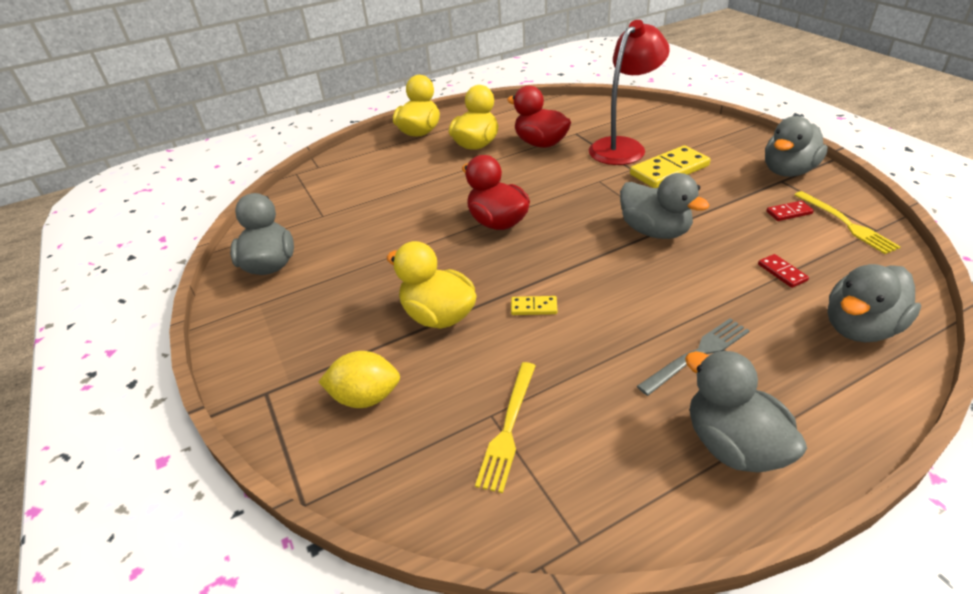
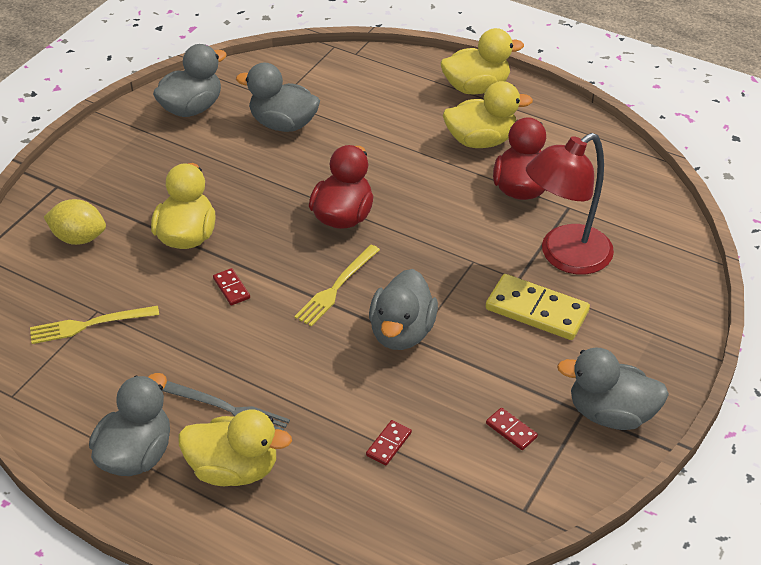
camera: 55 degrees right, 5 degrees up
(366, 397) = (79, 238): yellow lemon -> yellow lemon turned 45 degrees counterclockwise
(534, 307) = (231, 288): yellow domino -> red domino
(623, 147) = (564, 256): red lamp -> red lamp turned 135 degrees clockwise
(781, 374) = (234, 469): none -> yellow duck
(846, 223) = (520, 482): yellow fork -> yellow fork (336, 287)
(860, 328) = (331, 515): grey duck -> grey duck (283, 124)

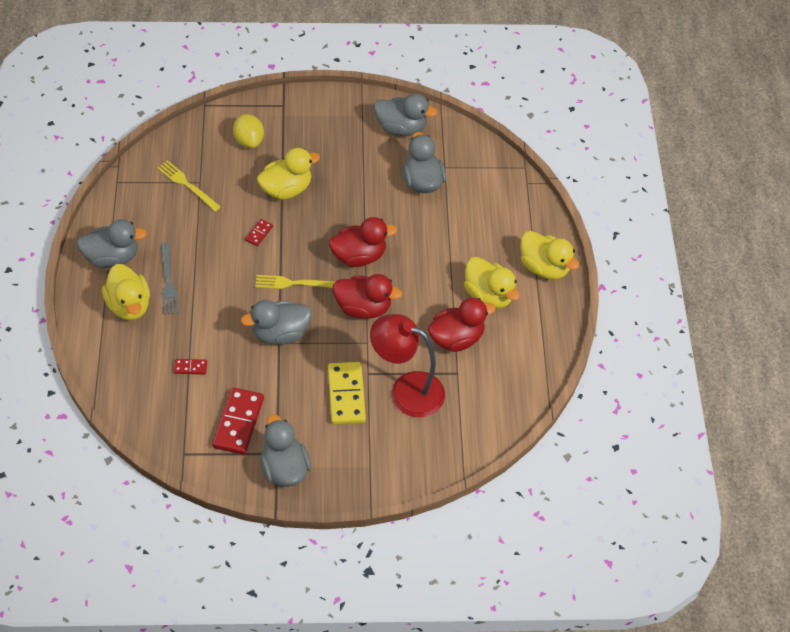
camera: 55 degrees right, 10 degrees up
(421, 243) = (363, 308): none -> red duck
(511, 430) = (238, 423): red domino -> red domino, size x2.11

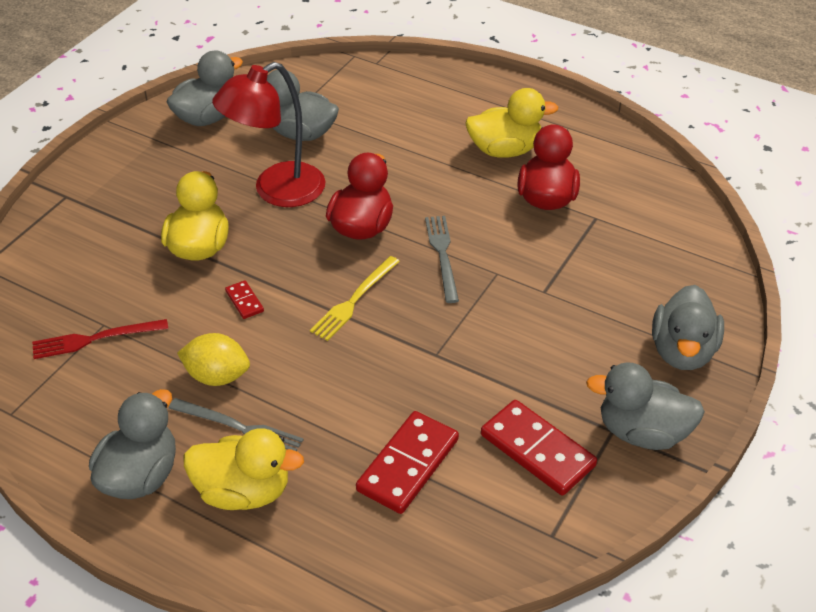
camera: 55 degrees left, 10 degrees down
(187, 185) = (95, 339): yellow fork -> red fork
(190, 367) = (407, 465): red domino -> red domino, size x2.11
(249, 141) = (87, 249): yellow lemon -> yellow lemon (217, 376)
(280, 333) = (422, 347): grey duck -> grey duck (682, 351)
(346, 395) = (563, 324): yellow domino -> none
(363, 308) = (442, 255): red duck -> grey fork
(406, 390) = (592, 268): red lamp -> red lamp (277, 191)
(544, 267) = (500, 97): yellow duck -> none

